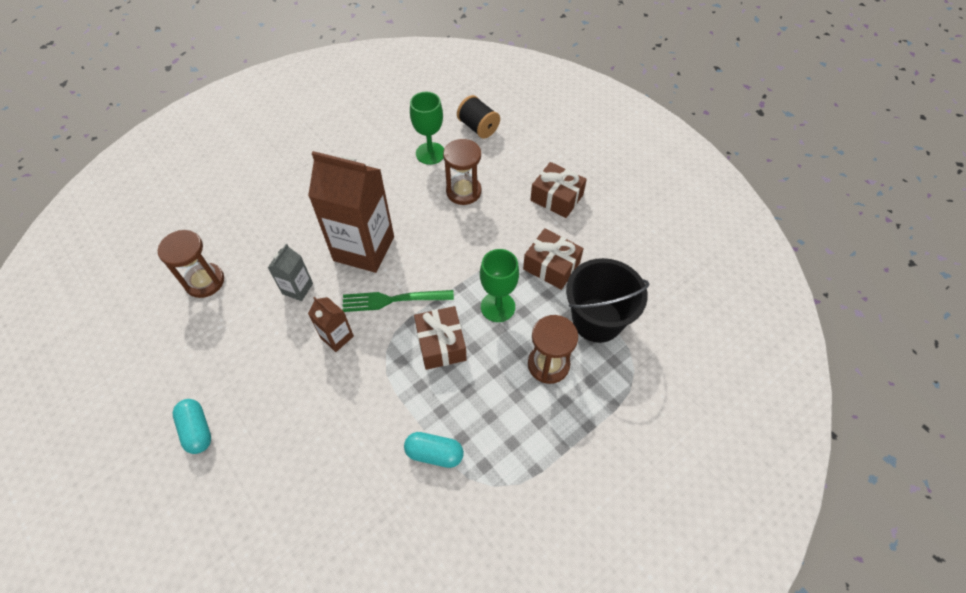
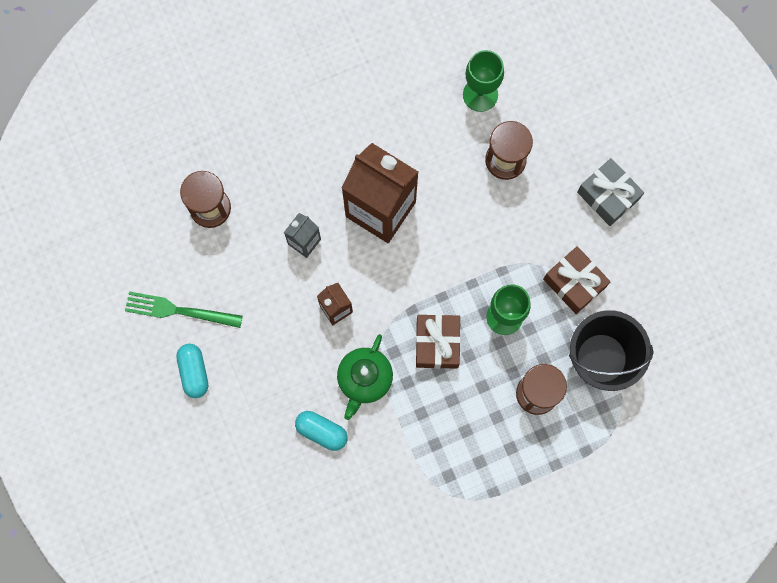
camera: 15 degrees right, 20 degrees up
(376, 393) = (364, 379): none -> green teapot
(392, 300) = (398, 281): green fork -> green fork (178, 310)
(434, 453) = (406, 452): turquoise capsule -> turquoise capsule (321, 431)
(478, 127) = (546, 68): black spool -> none
(556, 198) = (608, 196): brown gift -> grey gift

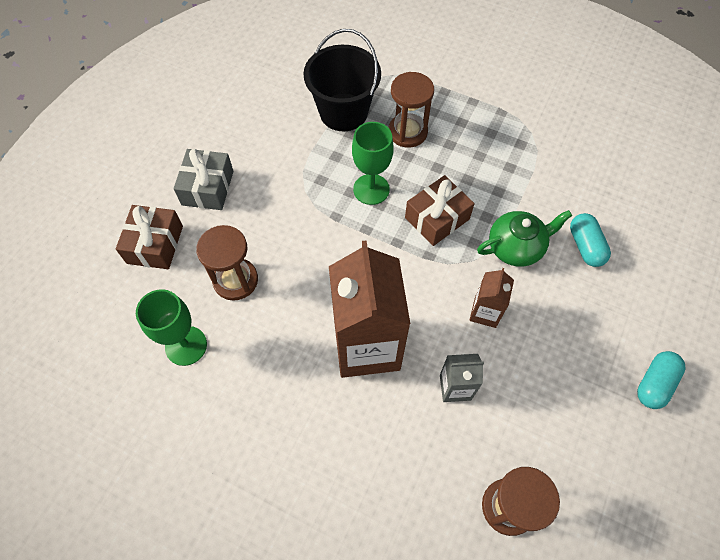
camera: 130 degrees left, 15 degrees down
(178, 310) = (624, 447): green fork -> none
(574, 283) = (301, 163): brown gift -> brown gift (155, 244)

